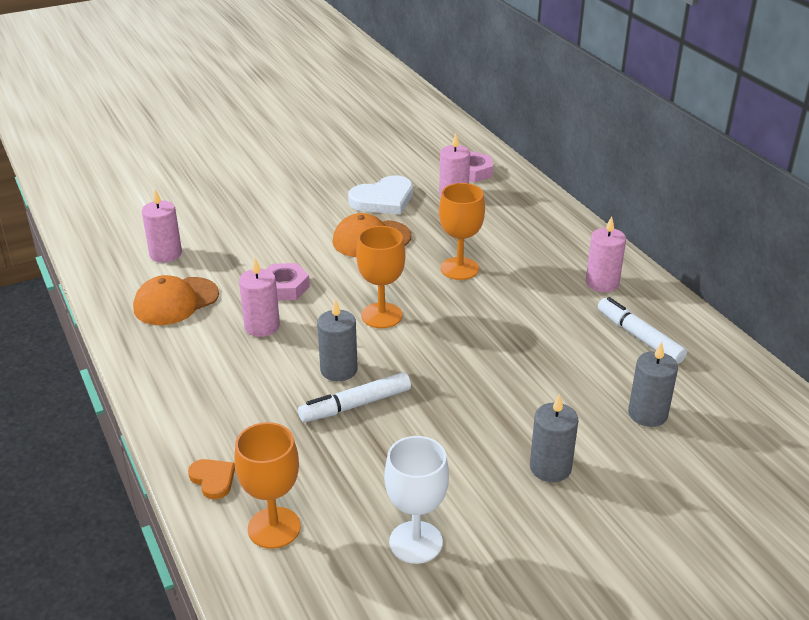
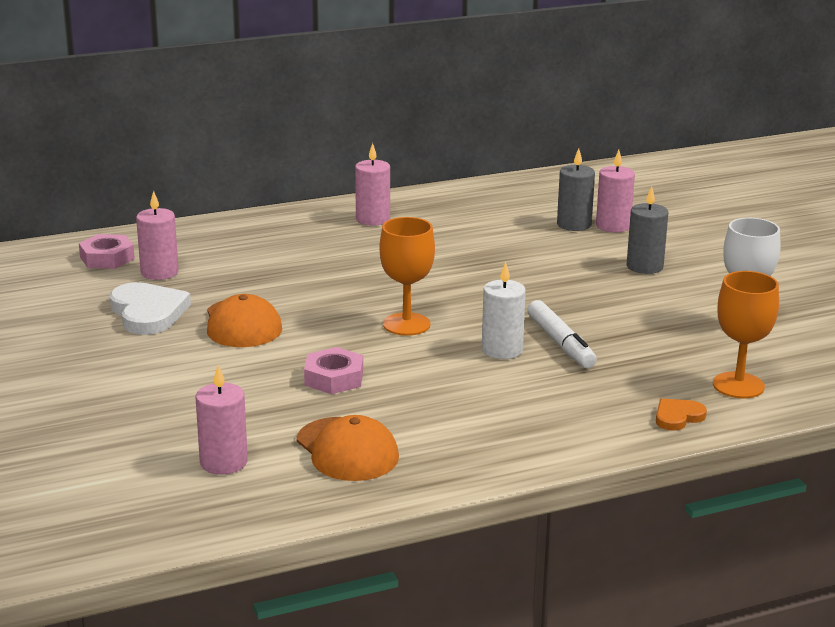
camera: 85 degrees left, 10 degrees down
(262, 326) = (414, 392): pink candle -> pink candle (613, 226)
(339, 370) = (502, 350): grey candle -> white candle
(459, 268) = (325, 280): orange goblet -> none
(639, 337) = (464, 215): white marker -> none

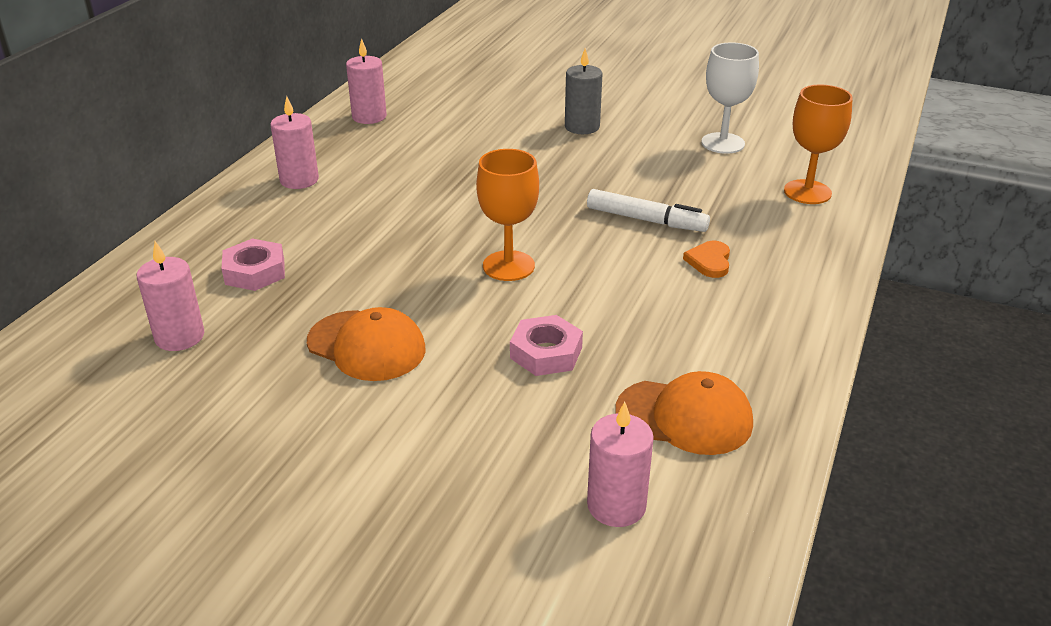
camera: 45 degrees left, 10 degrees up
(107, 258) = (87, 351): pink nut -> pink nut (255, 272)
(148, 313) = (247, 389): white heart -> none
(502, 350) = (619, 249): white candle -> none
(574, 224) = (471, 114): grey candle -> none
(613, 226) = (500, 103): pink candle -> pink candle (369, 117)
(678, 417) = (823, 238): orange heart -> orange heart (709, 261)

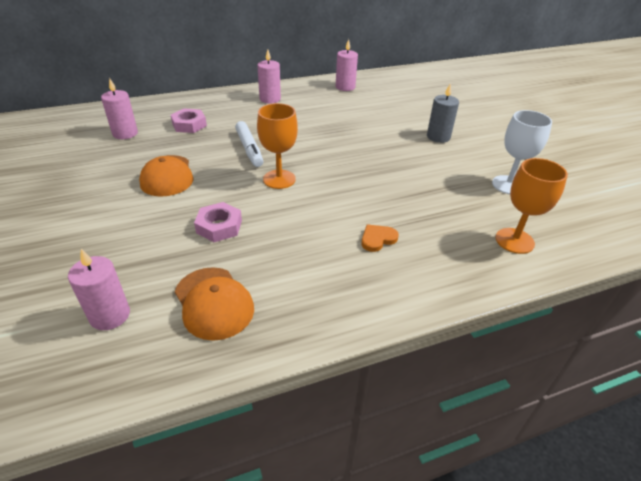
camera: 45 degrees right, 5 degrees up
(646, 220) = (384, 198): white marker -> white marker (249, 149)

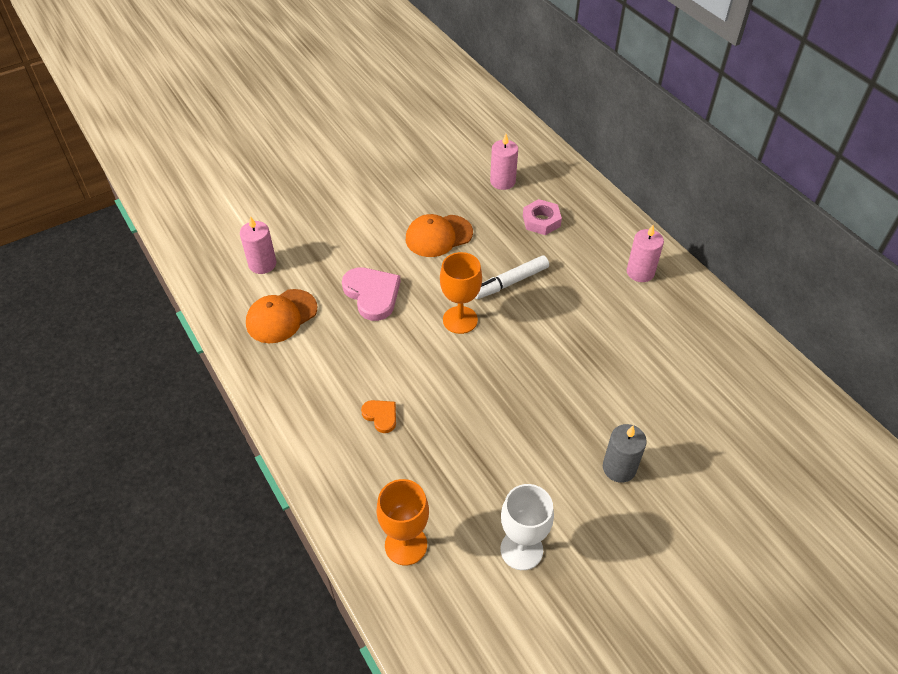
camera: 80 degrees right, 10 degrees up
(219, 226) = (372, 294): pink nut -> pink heart
(345, 87) = (723, 344): pink candle -> none

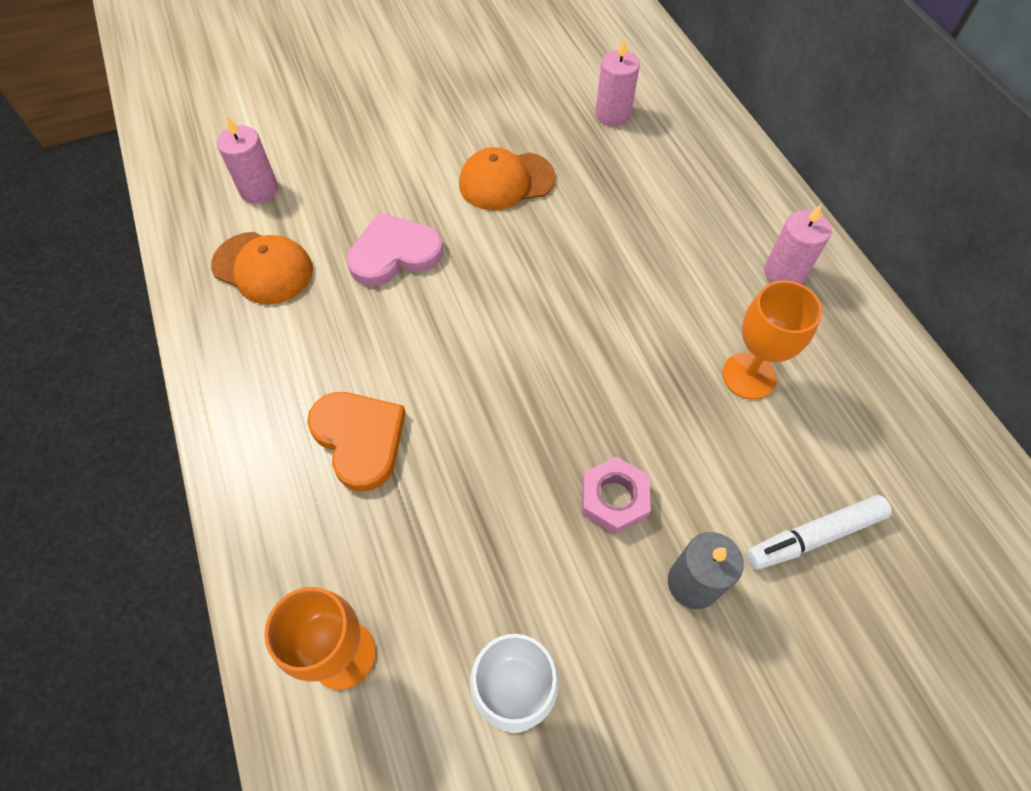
camera: 10 degrees right, 10 degrees up
(281, 316) = (263, 268): orange cap -> orange cap turned 120 degrees counterclockwise
(372, 294) = (394, 253): pink heart -> pink heart turned 90 degrees counterclockwise
(381, 416) = (359, 439): orange heart -> orange heart, size x1.85
(460, 320) = (507, 309): orange goblet -> orange goblet (748, 376)
(510, 282) = (591, 262): white marker -> white marker (814, 536)
(541, 221) = (655, 178): pink nut -> pink nut (614, 498)

